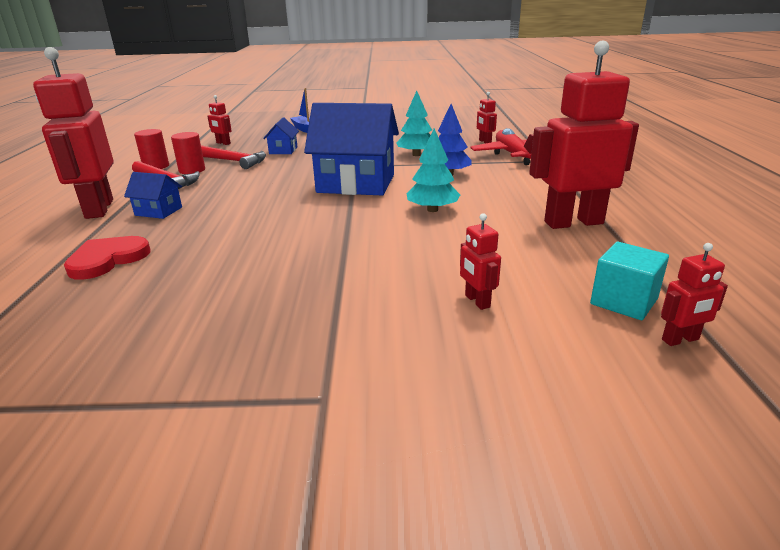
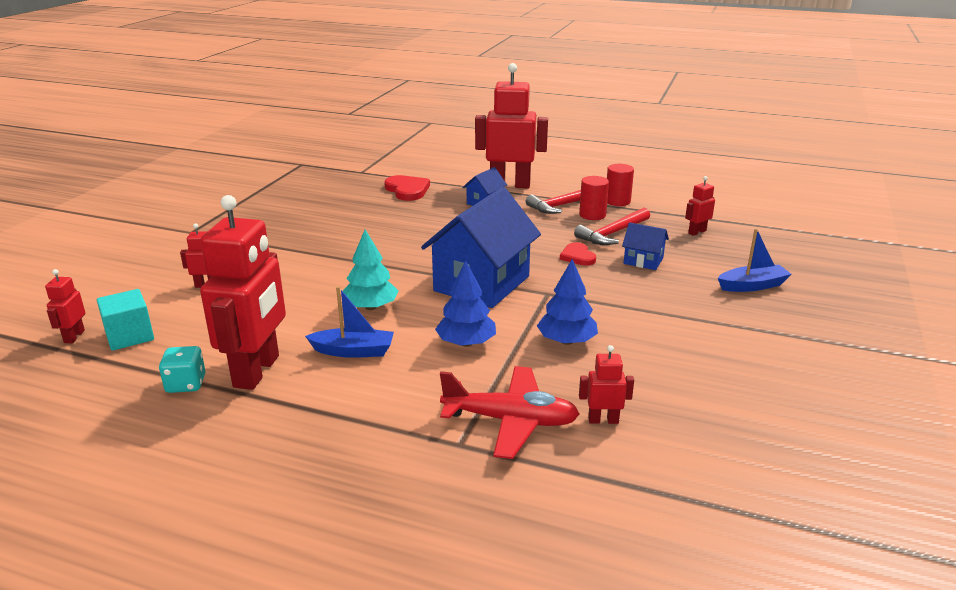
camera: 110 degrees right, 0 degrees up
(285, 165) = (577, 256): none -> red heart
(416, 155) = (566, 341): turquoise tree -> blue tree
(502, 200) = (353, 351): none -> blue boat
(630, 242) = (186, 384): none -> turquoise dice

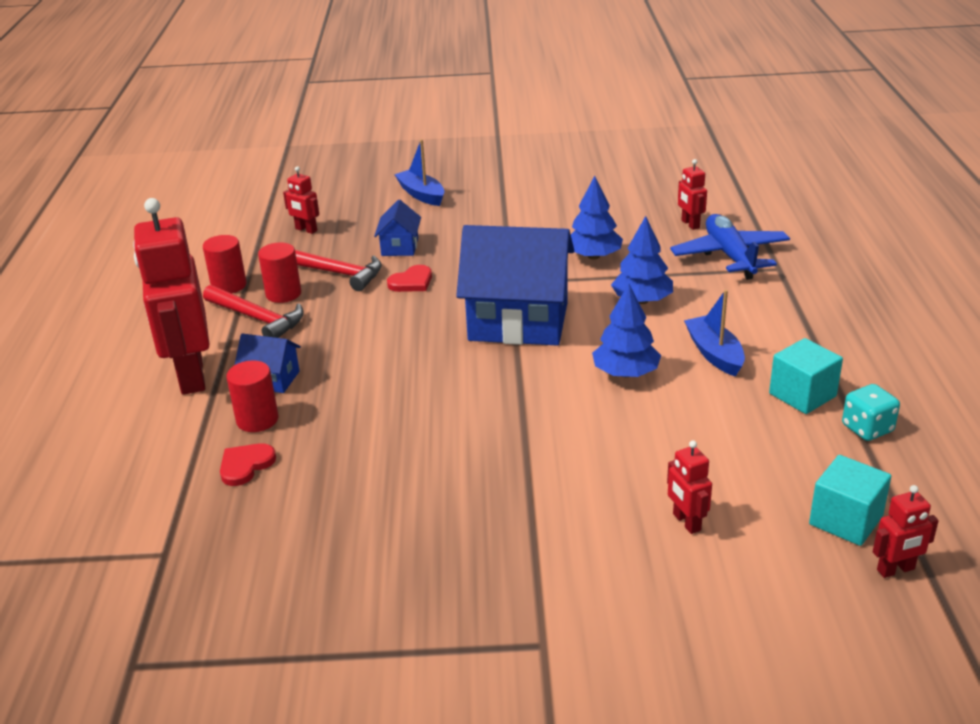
camera: 110 degrees left, 5 degrees up
(257, 371) = (802, 395): red robot -> turquoise cube
(371, 307) = (625, 373): turquoise tree -> blue tree
(407, 190) = (245, 465): red heart -> red heart, size x0.66
(446, 196) = (257, 420): none -> red cylinder
(510, 421) = (730, 256): red plane -> blue plane

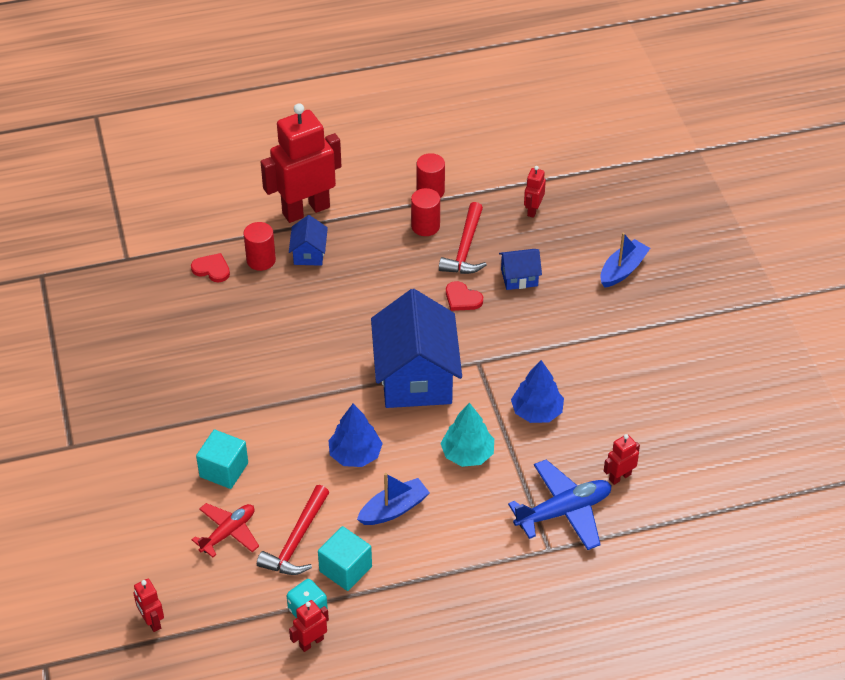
camera: 75 degrees right, 15 degrees up
(257, 318) = (387, 222): red hammer -> red hammer (297, 540)
(642, 300) = (467, 454): blue tree -> turquoise tree
(686, 522) = (185, 505): red robot -> red robot (311, 642)
(739, 485) = (228, 533): none -> red plane
(845, 520) = (198, 595): turquoise cube -> turquoise cube (224, 470)

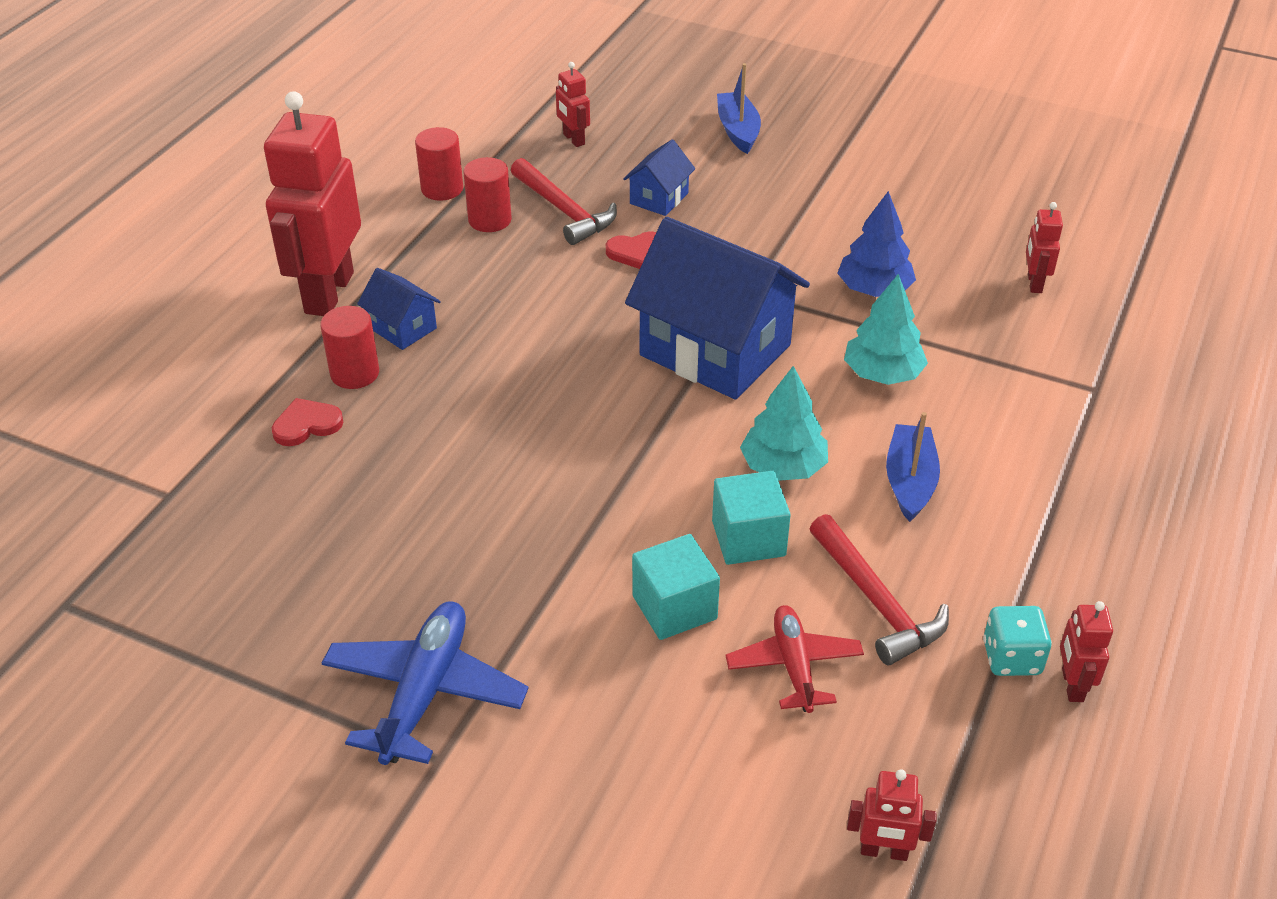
camera: 50 degrees left, 5 degrees down
(345, 569) = (970, 580): turquoise cube -> turquoise cube (748, 538)
(355, 454) = (783, 466): blue tree -> turquoise tree
(563, 511) = (1046, 348): blue plane -> blue plane (425, 692)

